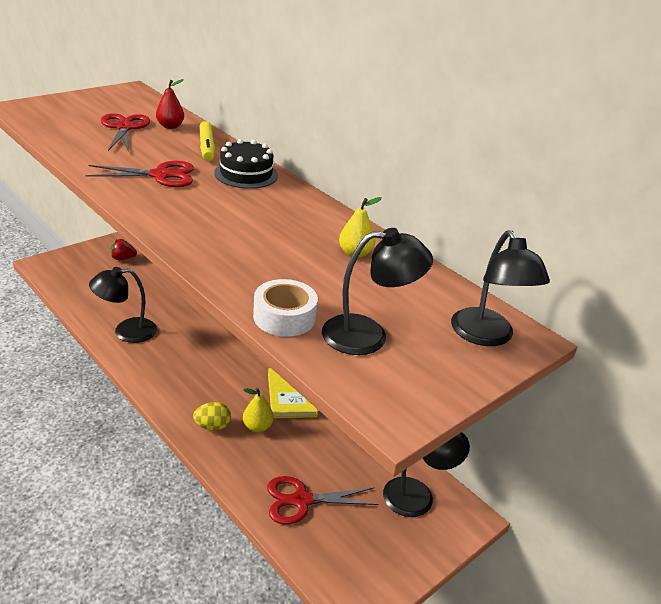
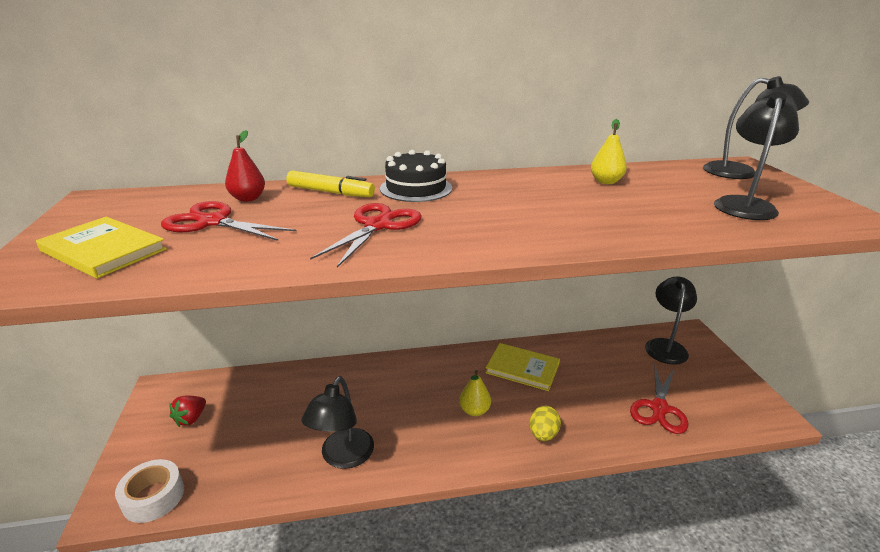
camera: 55 degrees left, 5 degrees down
(66, 114) = (103, 250): none -> yellow book
(257, 427) = (556, 404): yellow pear -> yellow pear (474, 410)
(284, 317) = (716, 227): white tape -> white tape (153, 497)

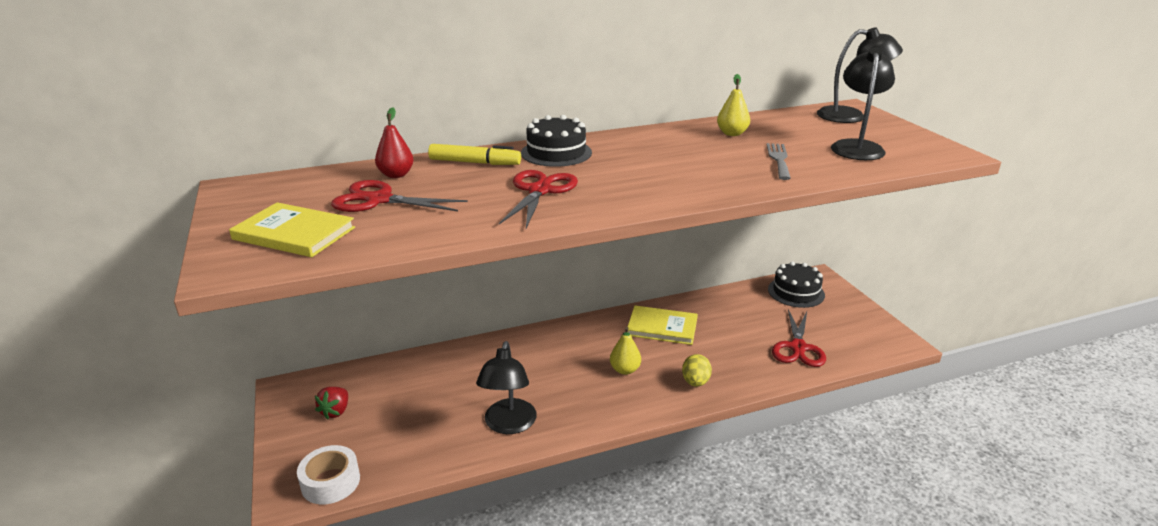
camera: 10 degrees left, 0 degrees up
(651, 212) = (779, 159): none -> grey fork
(665, 346) = (796, 292): black lamp -> black cake

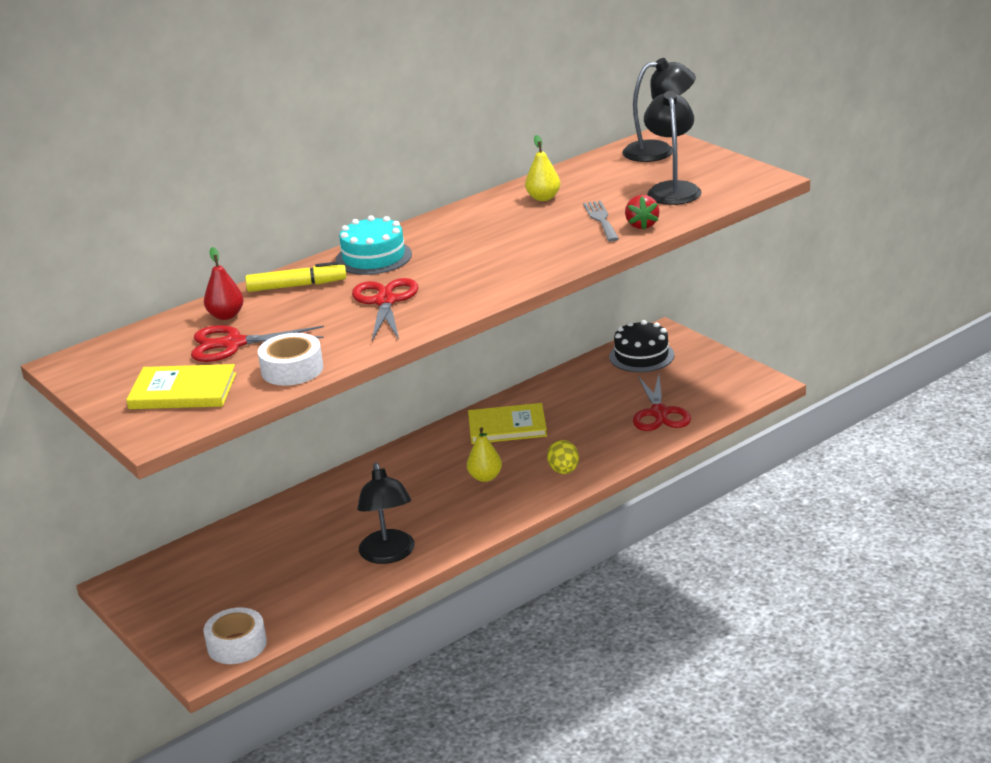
camera: 15 degrees left, 0 degrees up
(335, 411) = (194, 589): red strawberry -> red strawberry (642, 225)
(407, 235) = (292, 369): none -> white tape
(556, 153) = (373, 257): black cake -> turquoise cake

